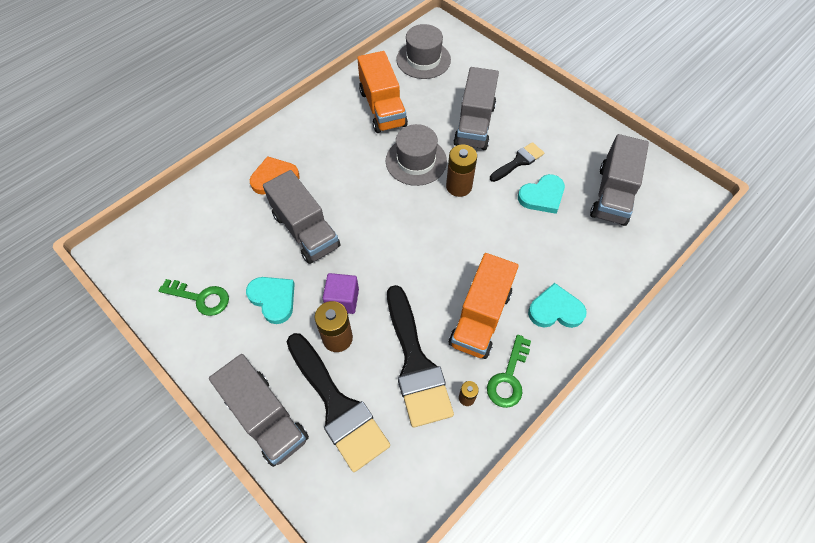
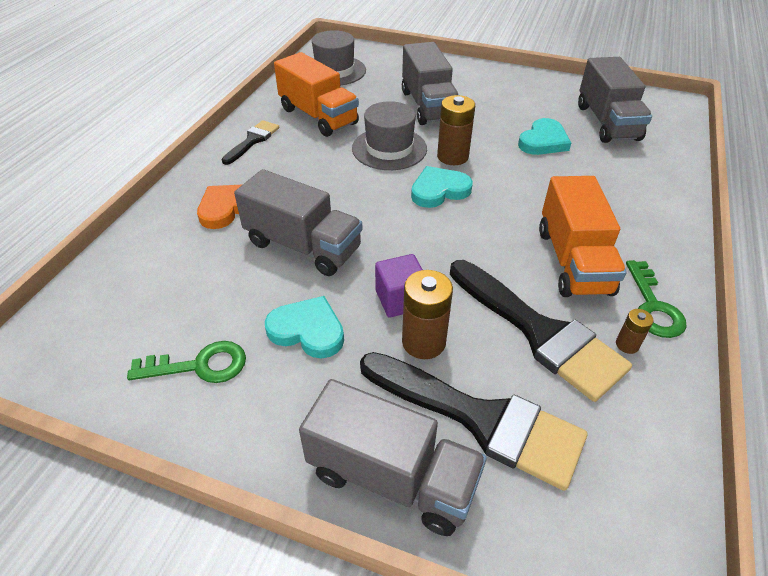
camera: 25 degrees left, 15 degrees down
(518, 161) = (496, 121): black brush -> black brush (253, 141)
(555, 310) = (642, 228): turquoise heart -> turquoise heart (439, 190)

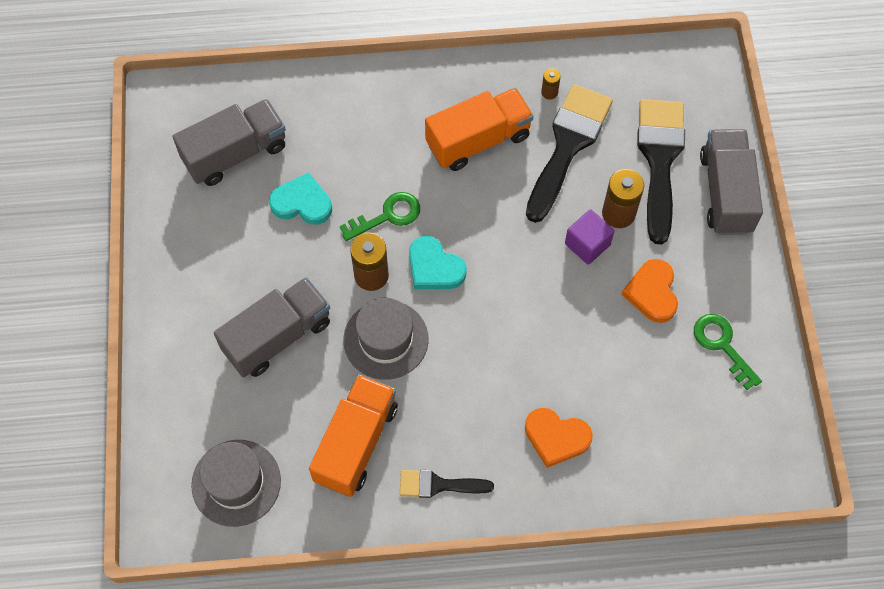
camera: 115 degrees left, 20 degrees up
(303, 246) = (569, 343): grey truck -> none
(307, 330) = (652, 292): turquoise heart -> orange heart
(653, 306) = (502, 82): green key -> green key (387, 216)

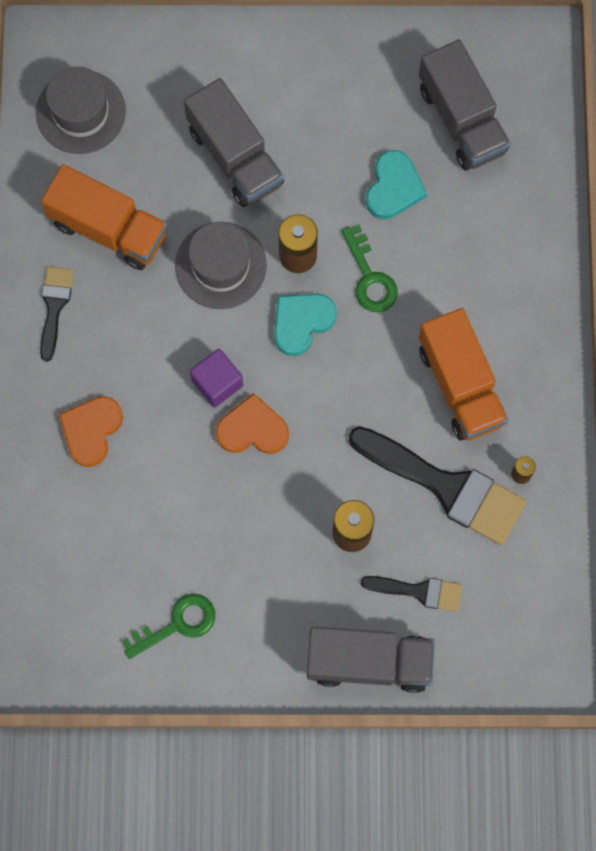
camera: 95 degrees right, 10 degrees up
(587, 244) = (315, 492): purple cube -> purple cube (217, 383)
(652, 292) = (248, 556): orange heart -> orange heart (252, 429)
(660, 160) = (419, 591): black brush -> black brush, size x0.53

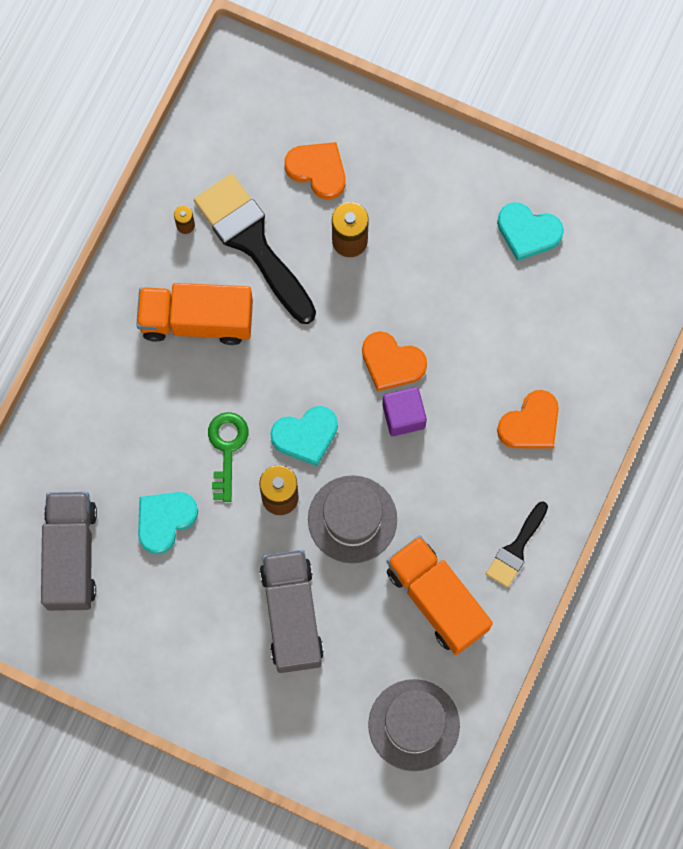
camera: 155 degrees left, 0 degrees up
(177, 624) = (528, 232): green key -> turquoise heart
(369, 662) = (385, 134): grey truck -> none
(419, 591) = (318, 170): black brush -> orange heart
(460, 385) = (197, 320): orange truck -> orange truck turned 90 degrees counterclockwise

